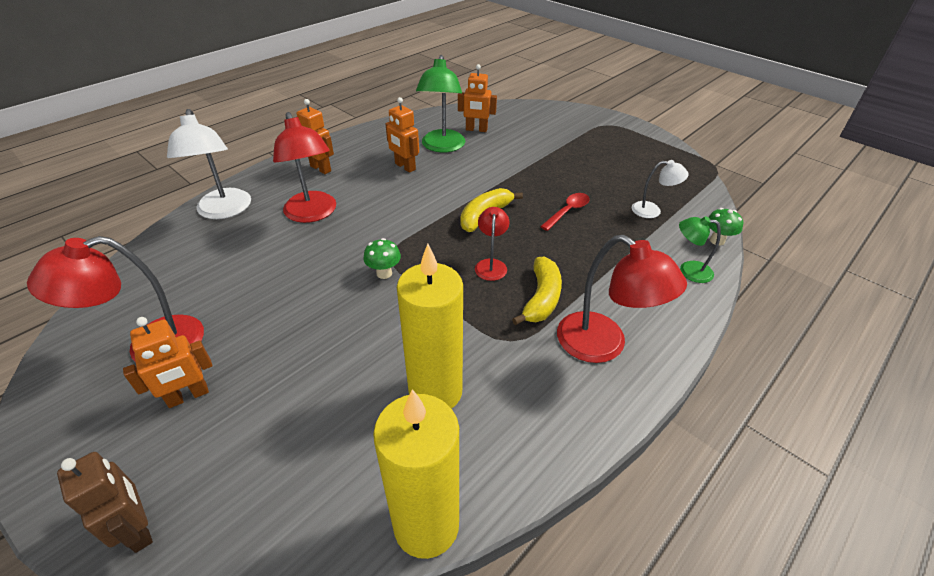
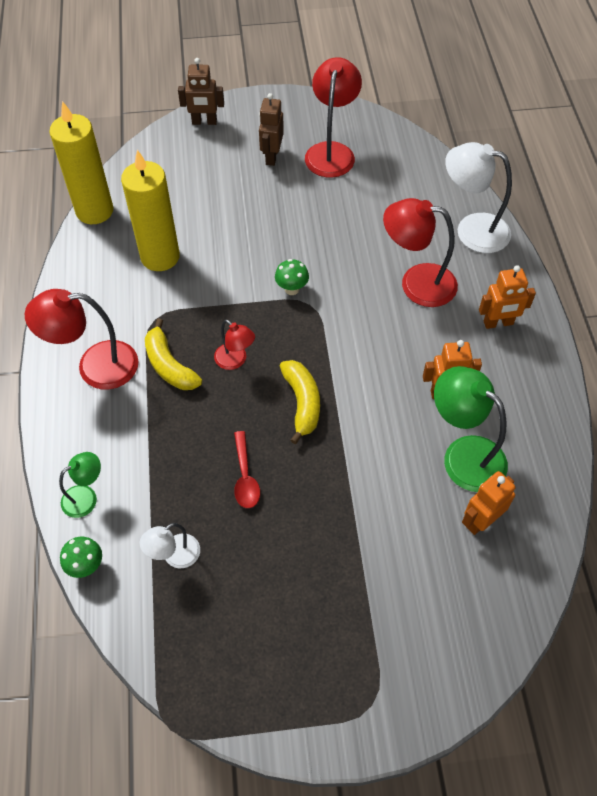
camera: 130 degrees right, 15 degrees up
(188, 396) = (271, 156): orange robot -> brown robot

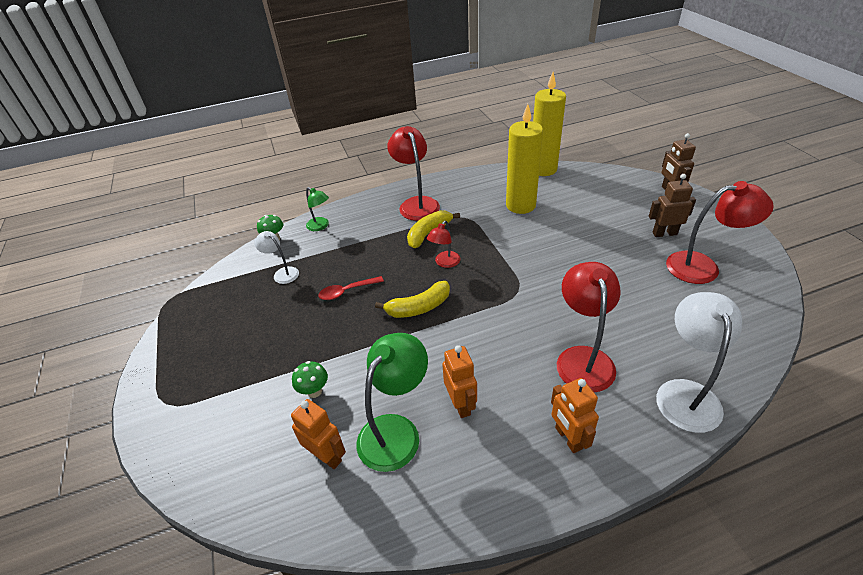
camera: 80 degrees right, 15 degrees down
(292, 289) = (528, 277): green mushroom -> green mushroom (314, 391)

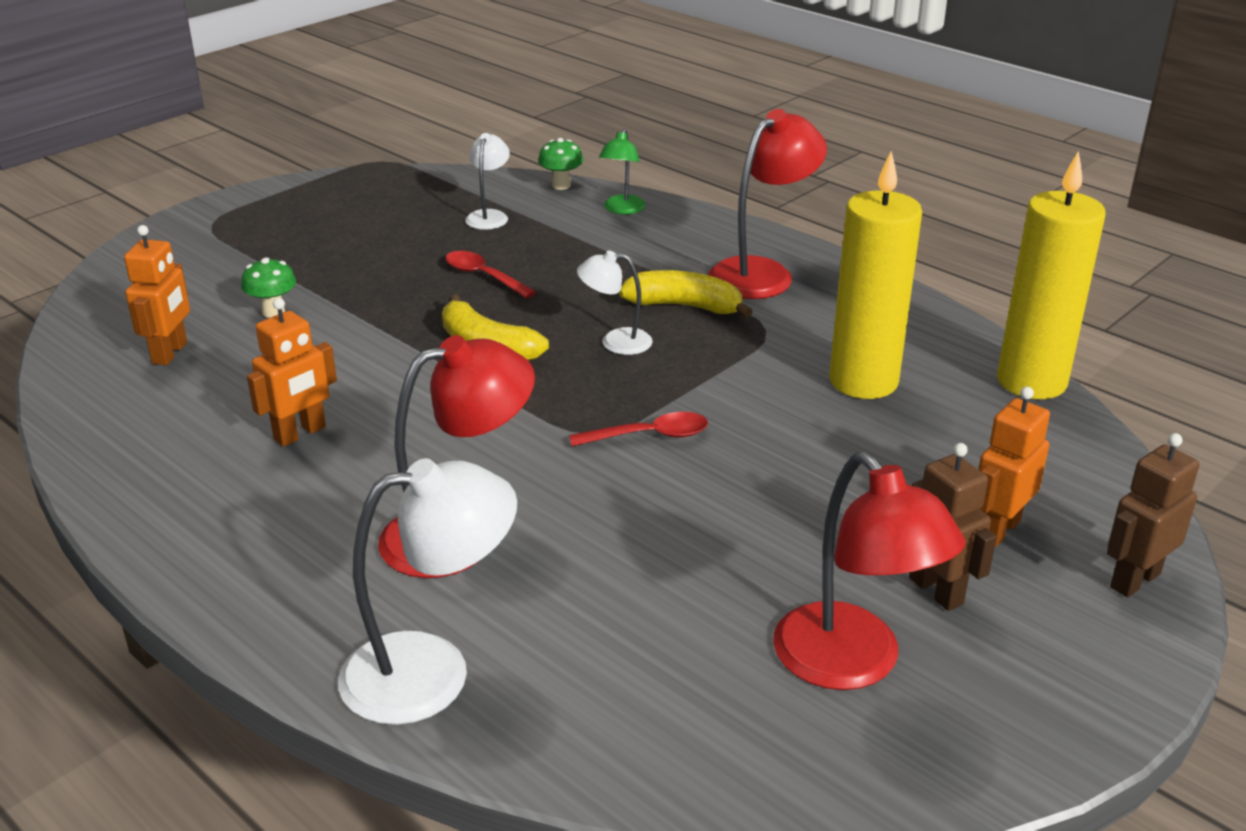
camera: 60 degrees right, 10 degrees down
(396, 431) = (230, 392): green lamp -> none
(445, 263) = (615, 342): red lamp -> white lamp
(530, 275) = (649, 436): none -> red spoon
(568, 438) = (274, 548): orange robot -> orange robot (998, 530)

